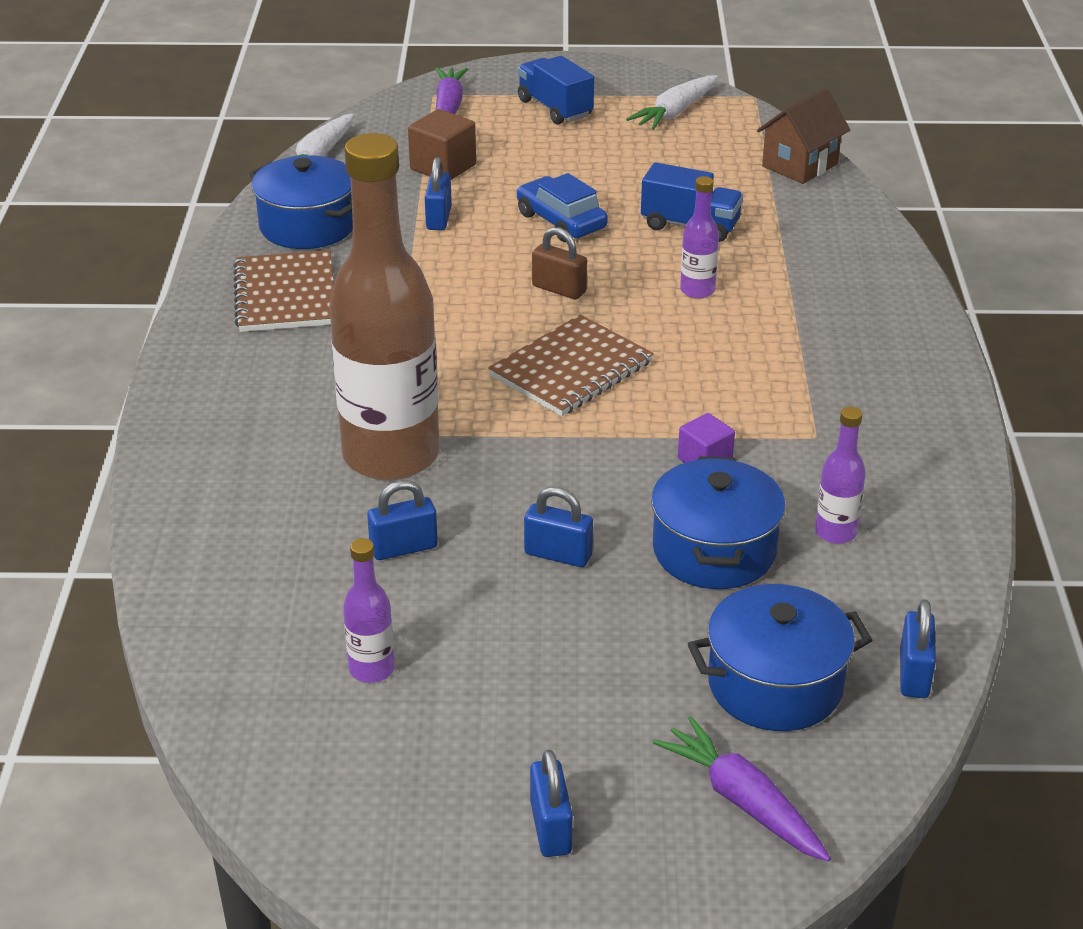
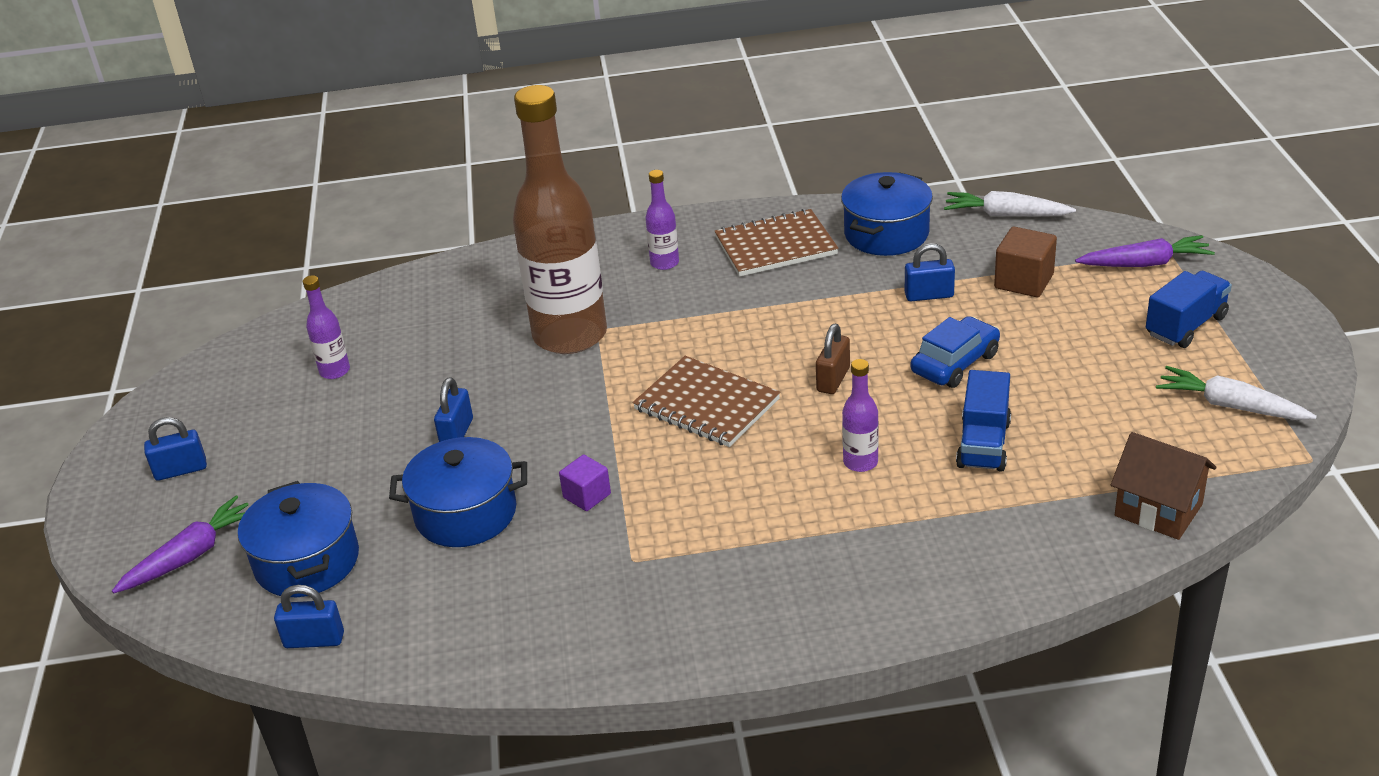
camera: 85 degrees right, 0 degrees up
(403, 548) = (461, 361): blue padlock -> none
(835, 532) = (494, 583): purple bottle -> purple bottle (664, 263)

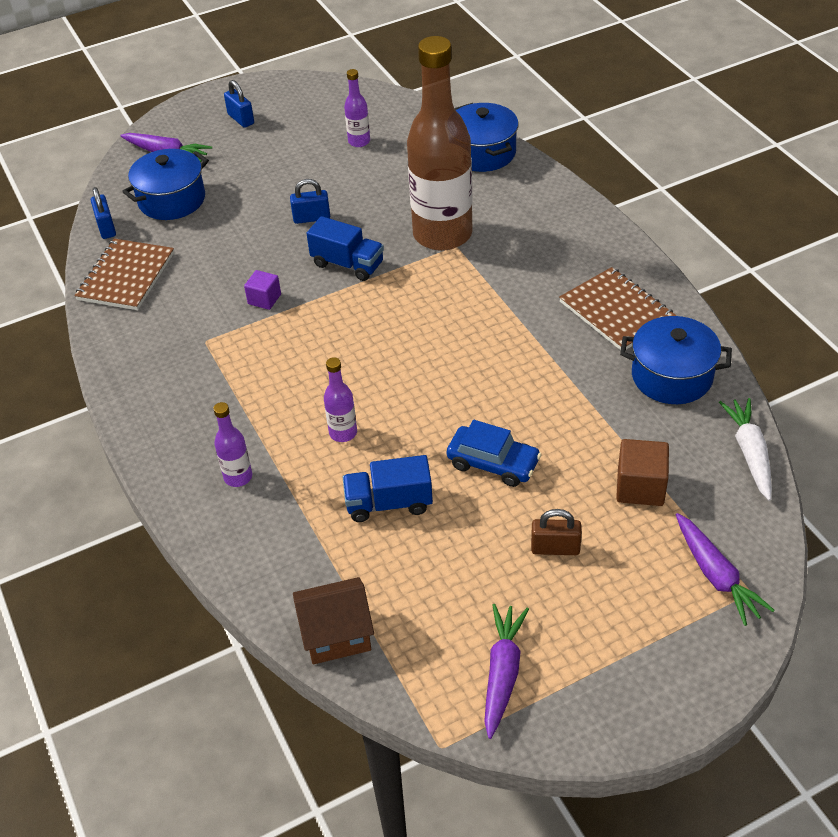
camera: 70 degrees right, 10 degrees up
(466, 513) = (232, 250): blue pot -> blue pot (482, 153)
(664, 263) = (560, 255): purple bottle -> purple bottle (238, 477)
(706, 404) = (385, 329): brown notebook -> brown notebook (126, 276)
(833, 379) = (442, 392): brown padlock -> brown padlock (555, 548)
(929, 295) = (587, 425): blue padlock -> none
(1158, 510) = (337, 635): brown house -> brown house turned 60 degrees clockwise
(1186, 326) = (620, 622): blue truck -> blue truck (347, 264)
(1230, 406) = (502, 673): white carrot -> purple carrot

